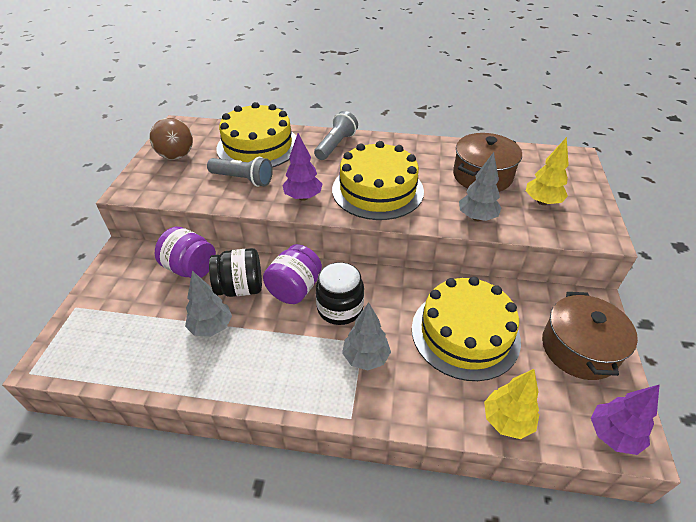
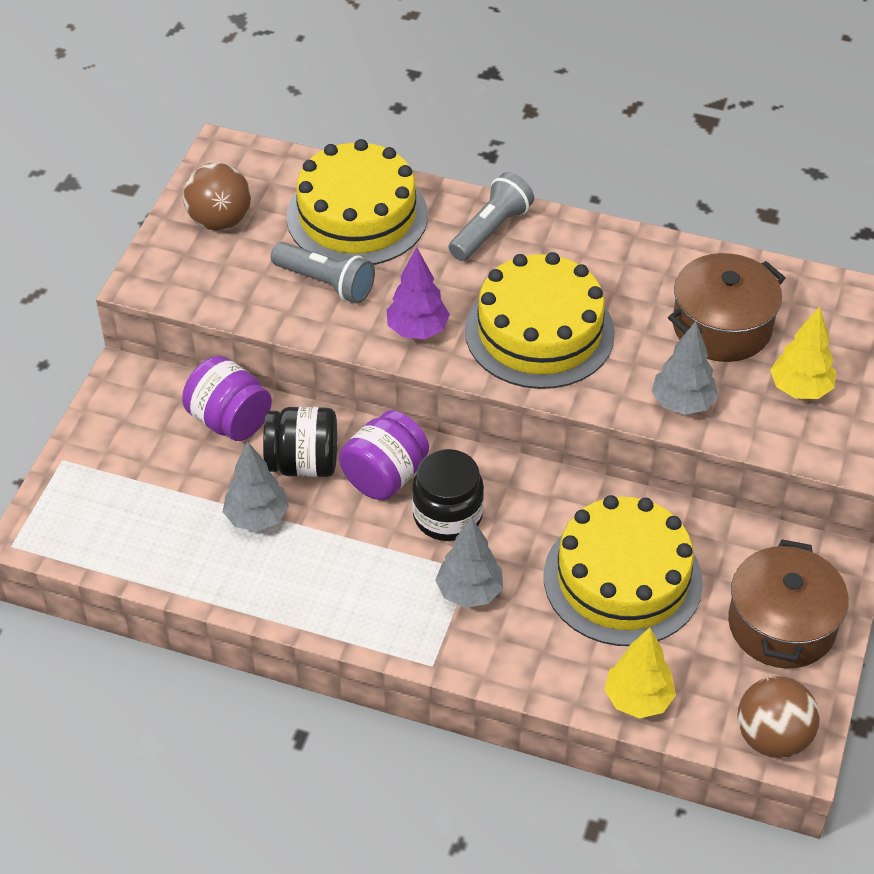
camera: 10 degrees right, 5 degrees up
(613, 435) = (772, 737): purple tree -> brown ball

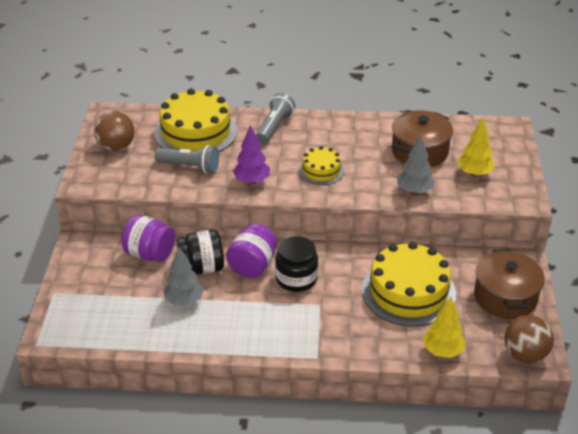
camera: 15 degrees left, 10 degrees down
(469, 592) = (324, 315): grey tree -> none
(539, 332) = (321, 170): yellow cake -> yellow cake, size x0.53

